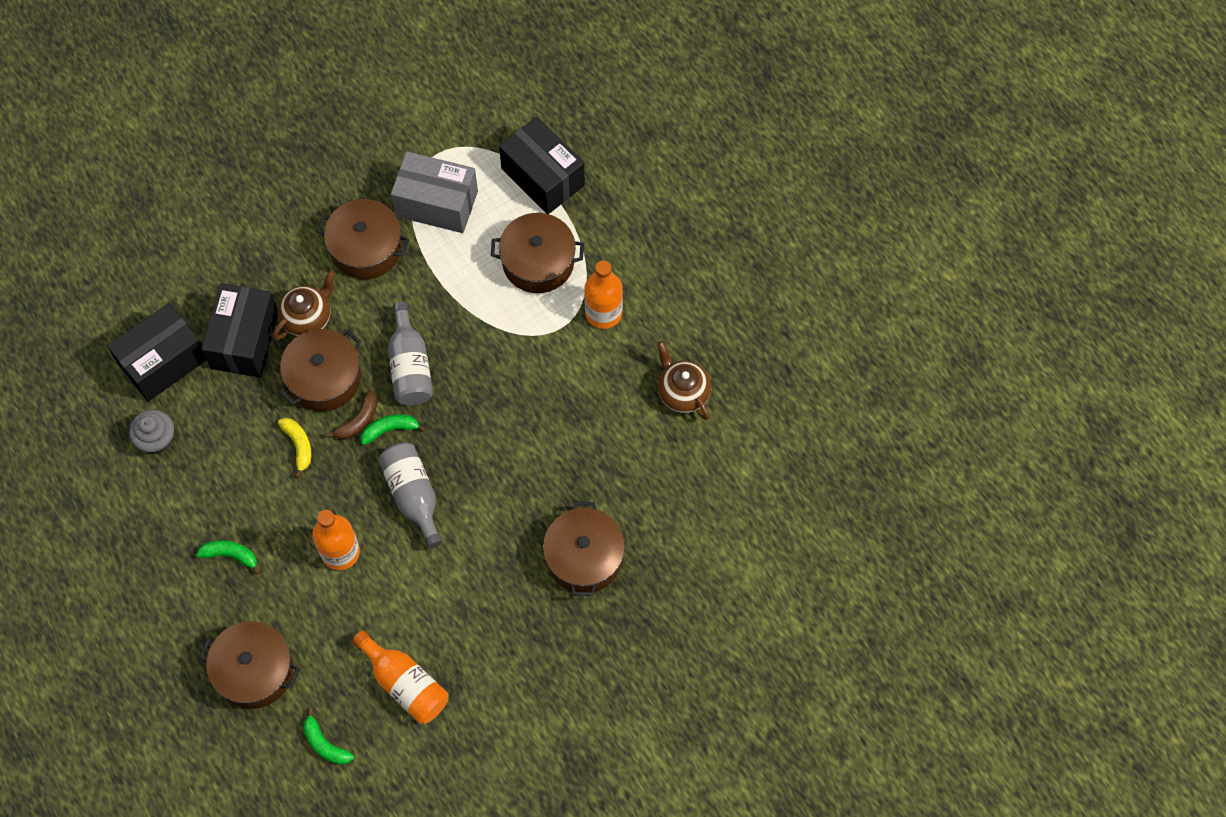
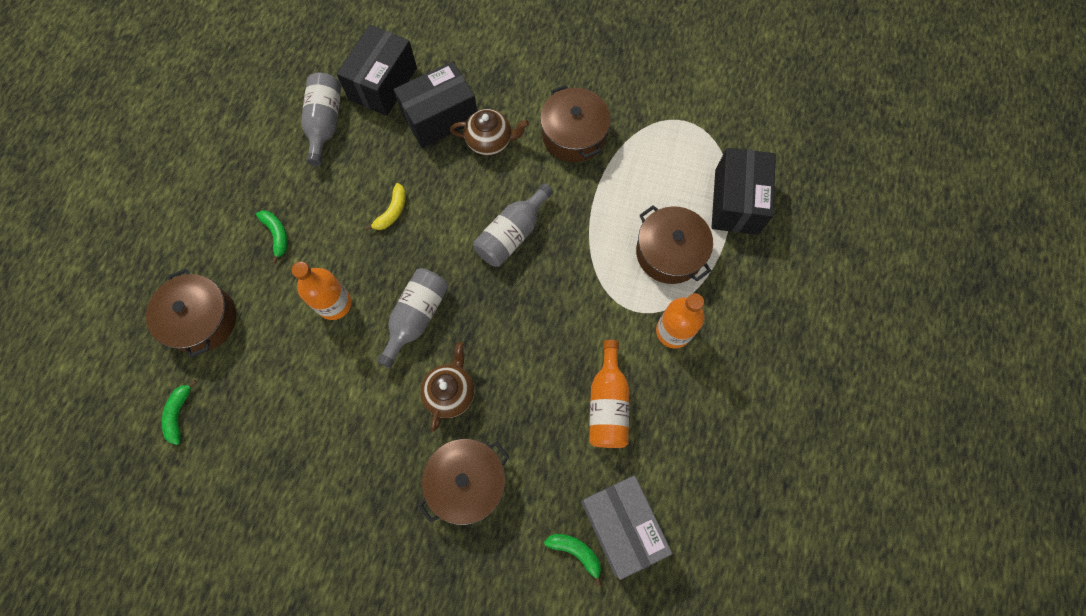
camera: 50 degrees right, 5 degrees up
(157, 439) = (325, 123): grey cupcake -> grey bottle
(163, 362) = (383, 84): black box -> black box turned 75 degrees counterclockwise
(324, 378) = (455, 187): brown pot -> none
(358, 421) = (442, 234): brown banana -> none
(390, 429) = (453, 260): green banana -> green banana (576, 552)
(405, 684) = (266, 432): orange bottle -> orange bottle (608, 404)
(437, 203) = (649, 151): grey box -> grey box (621, 525)
(682, 393) = (663, 445): brown teapot -> brown teapot (450, 392)

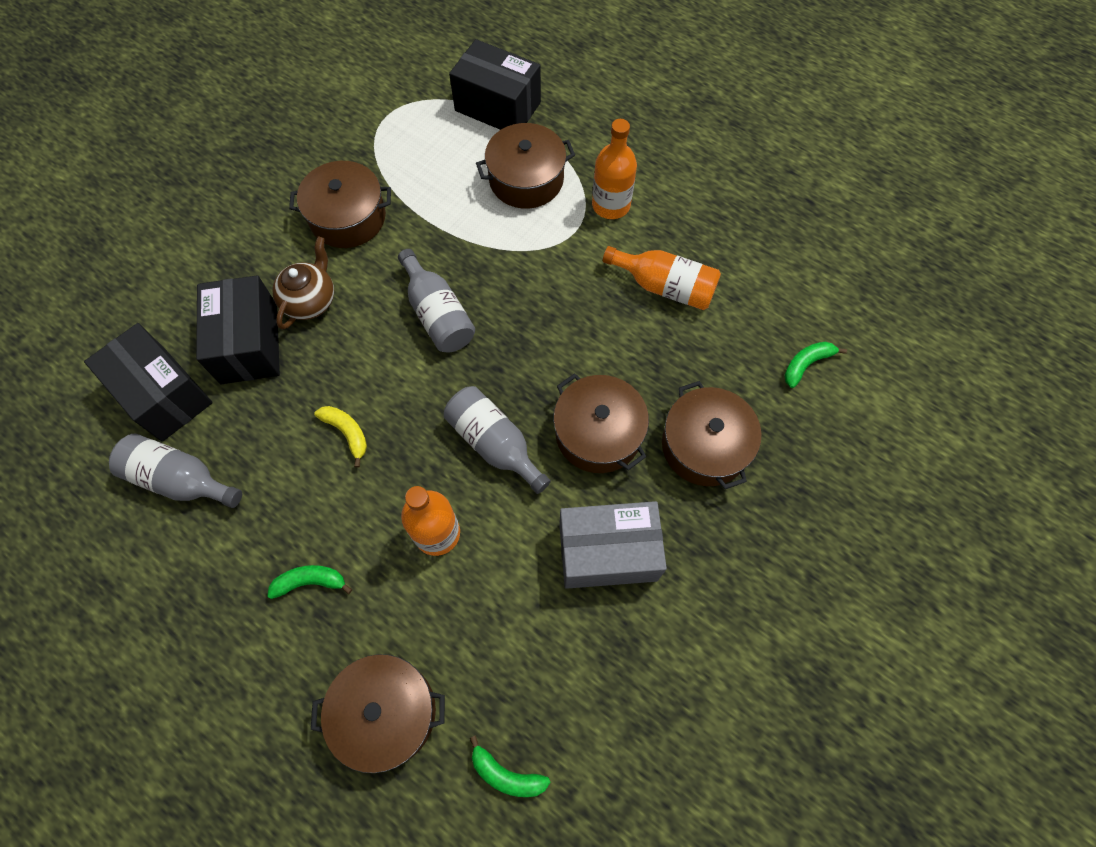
camera: 70 degrees left, 5 degrees down
(450, 392) = (598, 433): brown teapot -> brown pot
(621, 525) = (790, 315): grey box -> grey box (607, 552)

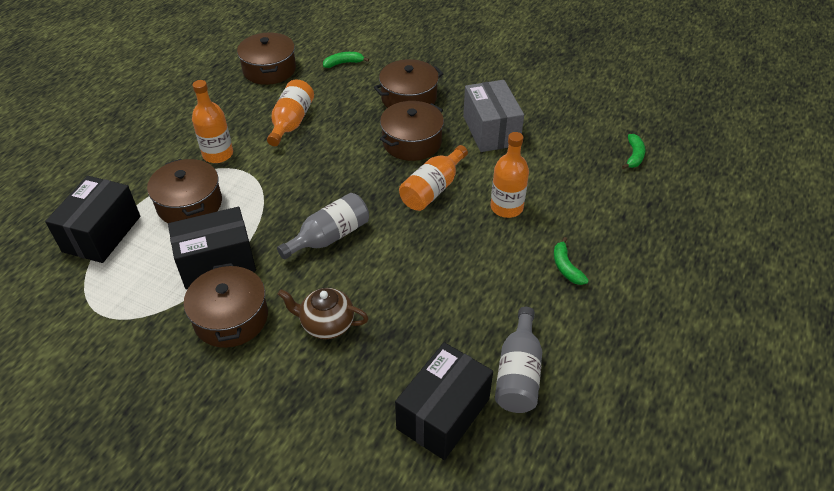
camera: 100 degrees left, 20 degrees down
(249, 343) = (378, 360): black box -> black box (217, 262)
(347, 433) = (446, 271): yellow banana -> none
(386, 712) = (629, 211): brown pot -> brown pot (269, 70)
(494, 444) = (433, 189): grey bottle -> orange bottle
(806, 364) = (343, 63): green banana -> green banana turned 120 degrees clockwise

